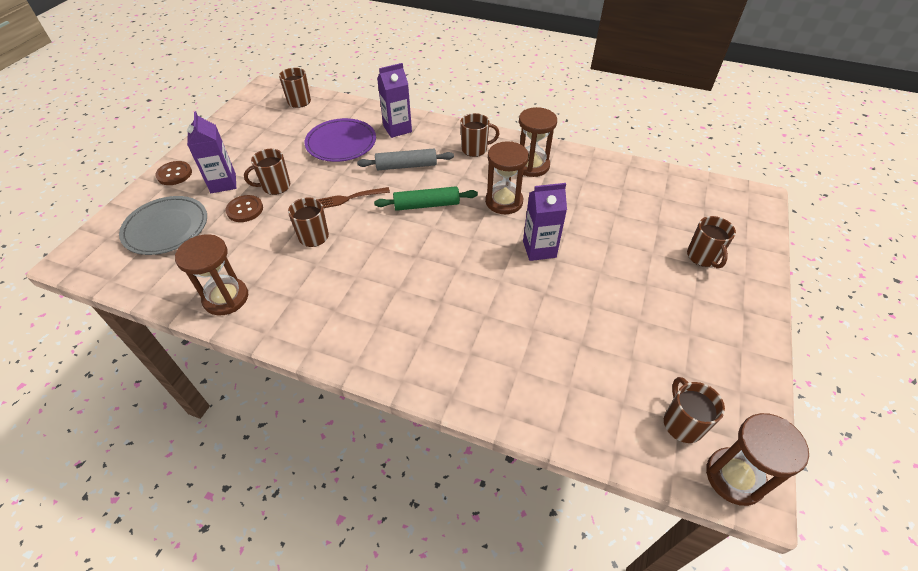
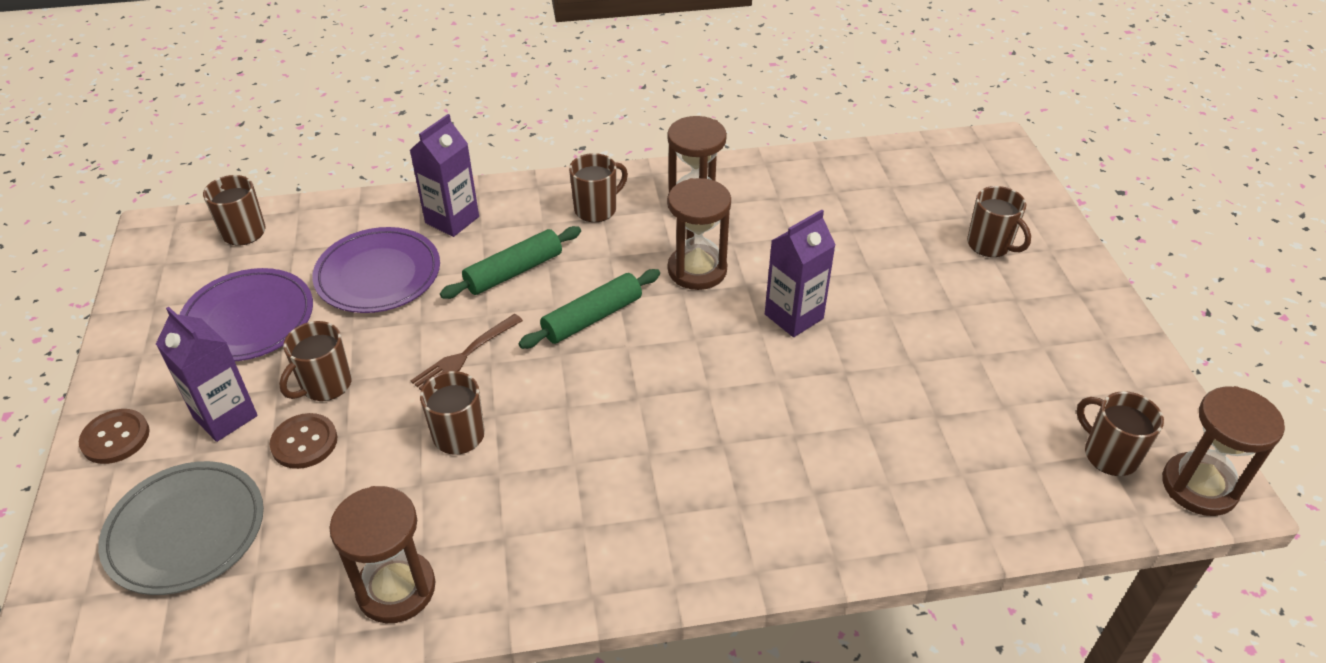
camera: 30 degrees left, 5 degrees down
(268, 142) = (248, 319): none -> purple plate
(406, 166) = (514, 272): grey rolling pin -> green rolling pin

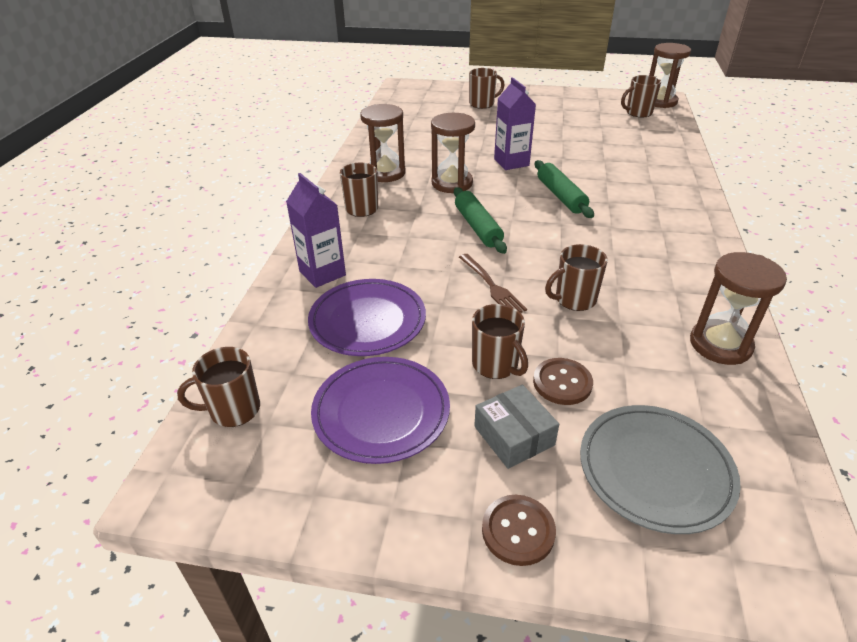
camera: 70 degrees left, 5 degrees down
(225, 416) = (514, 435): purple carton -> grey box
(514, 272) = (408, 252): green rolling pin -> green rolling pin (561, 196)

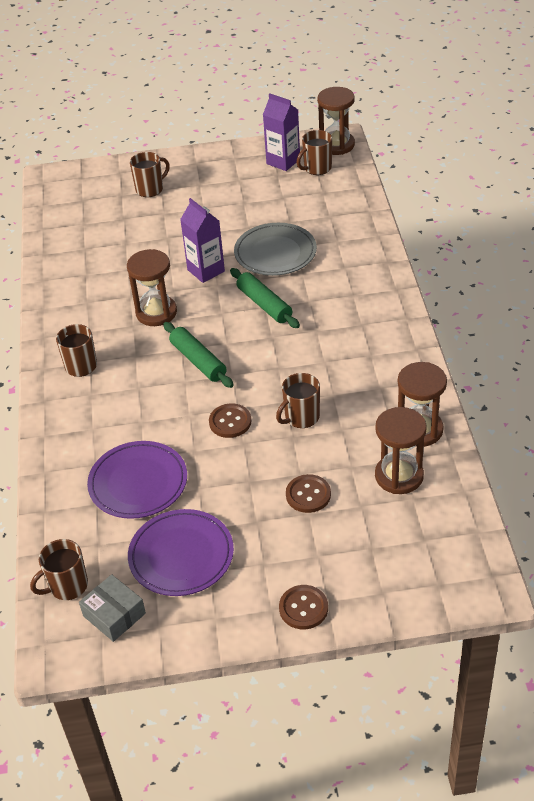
camera: 15 degrees left, 5 degrees up
(322, 273) = (77, 447): purple carton -> purple carton (283, 161)
(385, 173) = (85, 314): brown hourglass -> brown hourglass (399, 476)
(492, 286) = (230, 422): brown fork -> brown button
(496, 365) = (254, 494): brown mug -> none
(514, 435) = (283, 545): grey box -> grey box (114, 614)
(655, 470) = (384, 542): grey plate -> grey plate (275, 253)

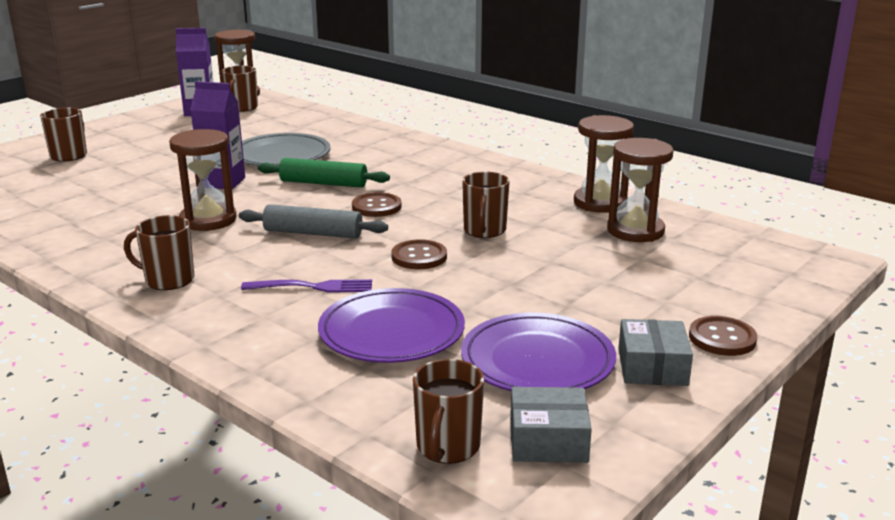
camera: 45 degrees left, 20 degrees down
(142, 417) = (313, 287): none -> purple fork
(198, 361) = (313, 233): green rolling pin -> grey rolling pin
(232, 602) = (652, 367): none -> grey box
(308, 495) = (582, 270): brown button -> brown button (376, 207)

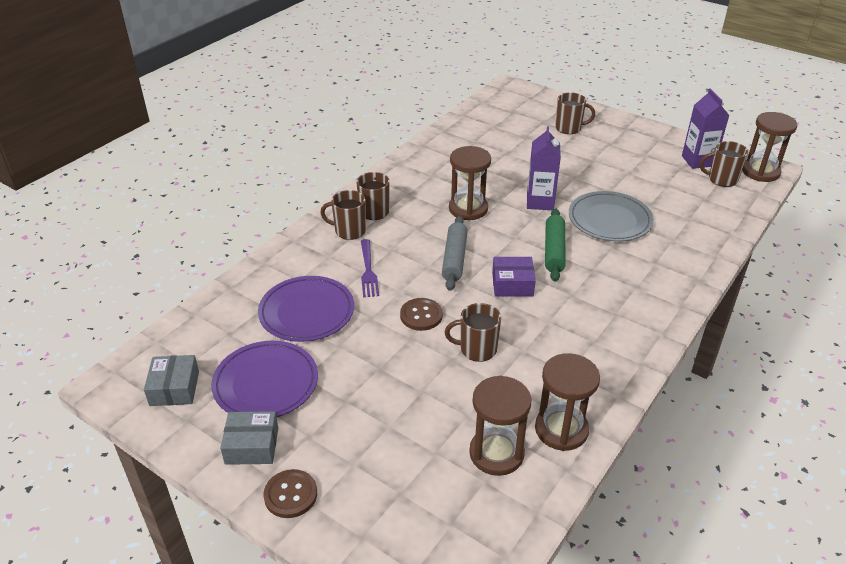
camera: 85 degrees right, 15 degrees up
(376, 207) = (512, 284): brown button -> purple box
(447, 447) = (176, 346): brown mug -> brown mug (349, 231)

